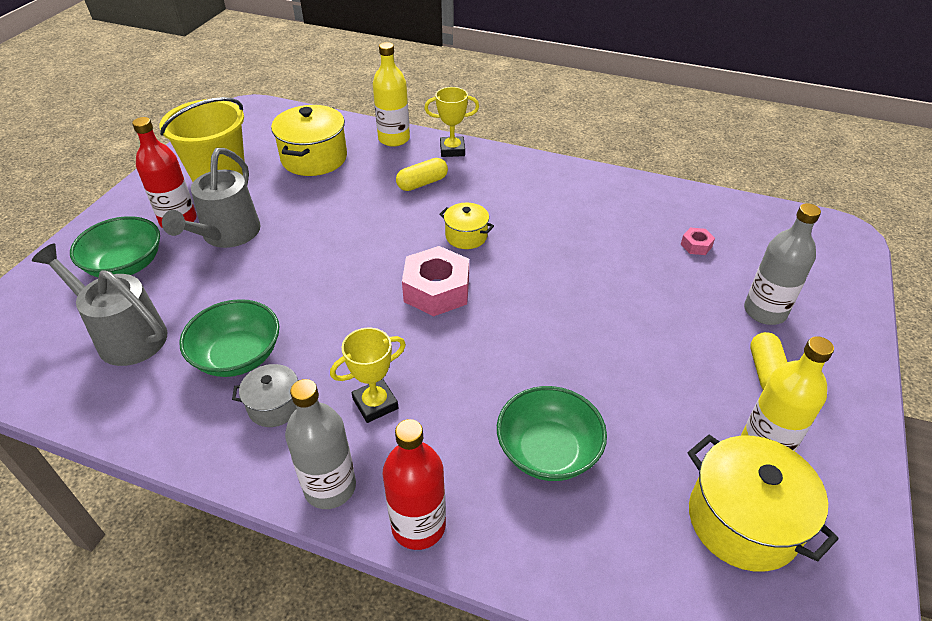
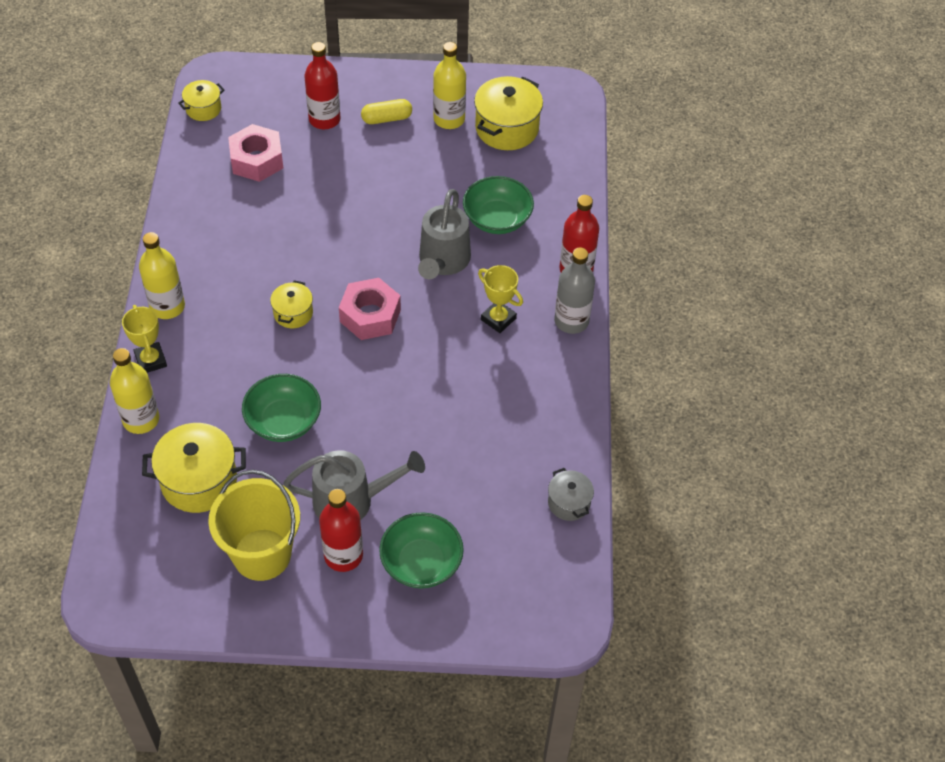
camera: 110 degrees left, 10 degrees up
(124, 335) = (501, 512): grey watering can -> grey watering can (442, 262)
(238, 356) = (490, 421): green bowl -> green bowl (283, 421)
(275, 406) = (525, 376): grey pot -> grey pot (569, 503)
(422, 183) = (219, 369): yellow capsule -> none
(509, 165) = (167, 306): none -> yellow bottle
(696, 245) = (257, 160): pink nut -> pink nut, size x2.18
(764, 311) = (324, 119): grey bottle -> red bottle
(782, 219) = (203, 109): none -> yellow pot

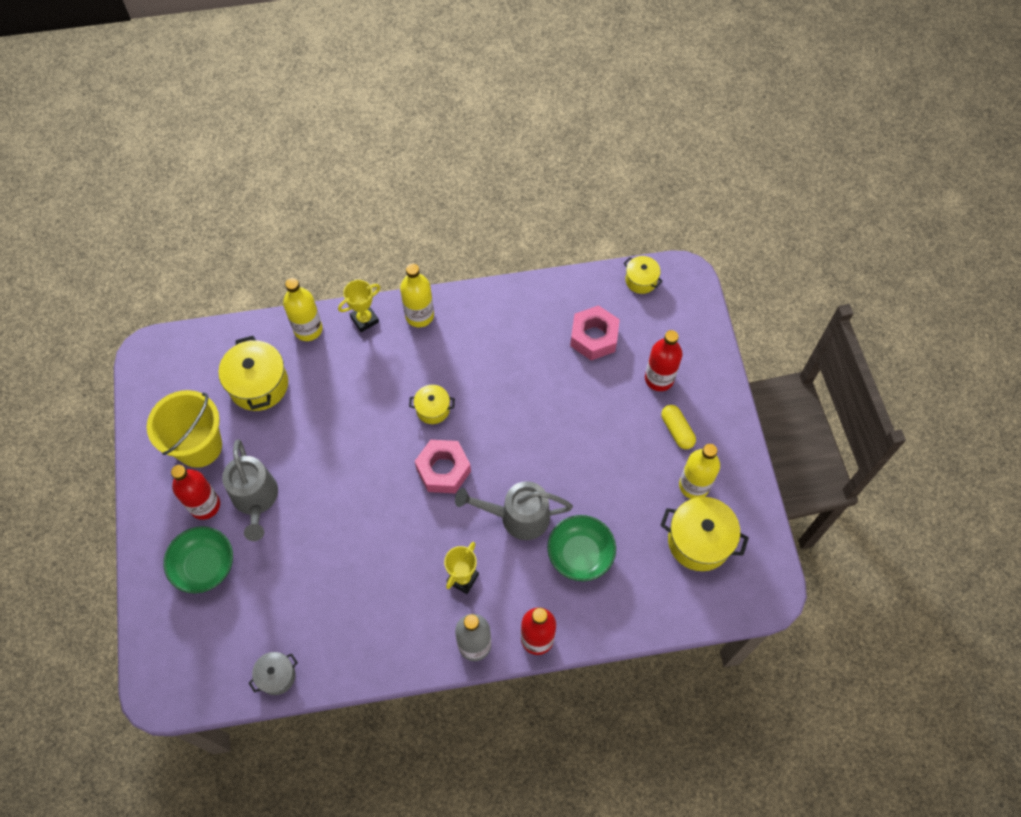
camera: 80 degrees right, 10 degrees up
(283, 421) = (323, 430): green bowl -> none

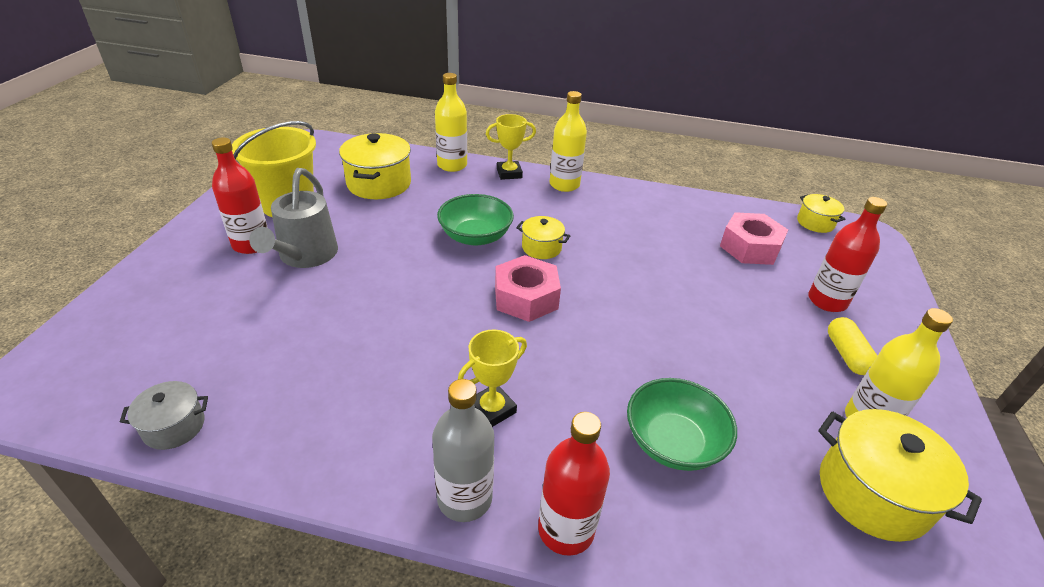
camera: 20 degrees right, 25 degrees down
(204, 566) = (202, 289): green bowl -> green bowl (475, 236)
(517, 517) = (597, 369): grey watering can -> none

